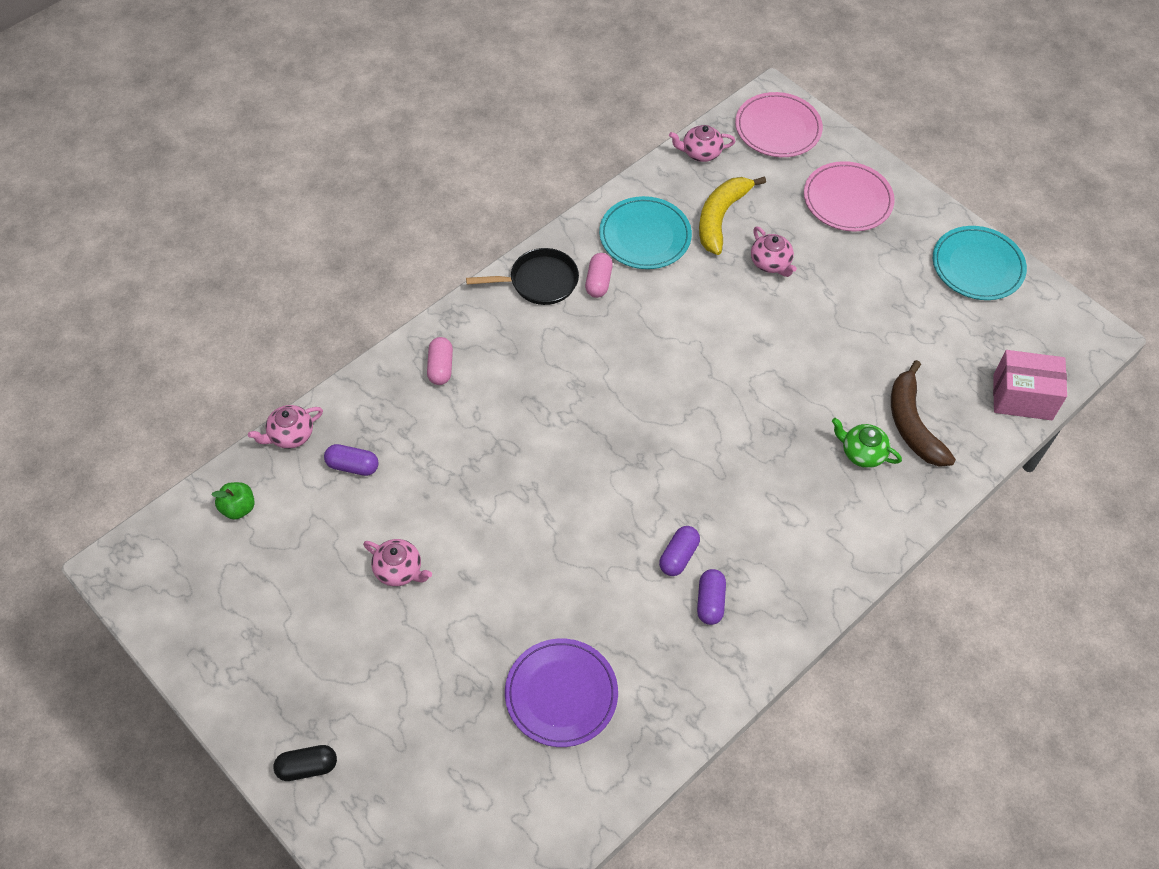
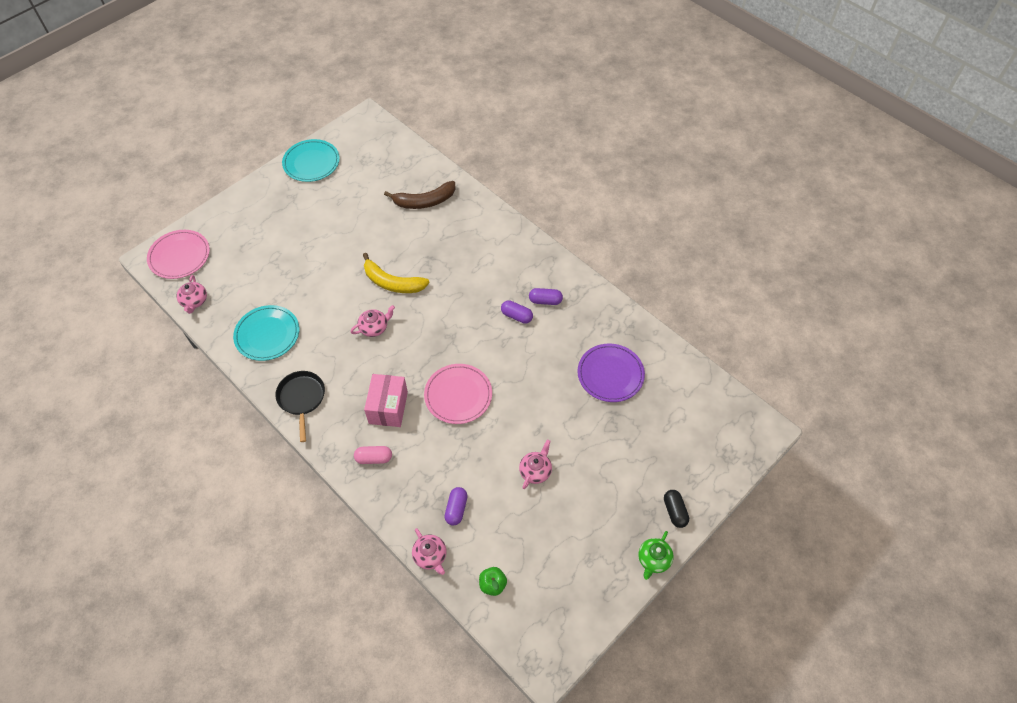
camera: 90 degrees left, 0 degrees up
(598, 282) = (305, 362): pink capsule -> none
(720, 218) = (256, 290): yellow banana -> yellow banana (392, 282)
(771, 263) = (298, 264): pink teapot -> pink teapot (374, 328)
(847, 200) = (250, 221): pink plate -> pink plate (458, 395)
(862, 453) = (444, 225): green teapot -> green teapot (653, 560)
(1022, 397) = (407, 152): pink box -> pink box (388, 407)

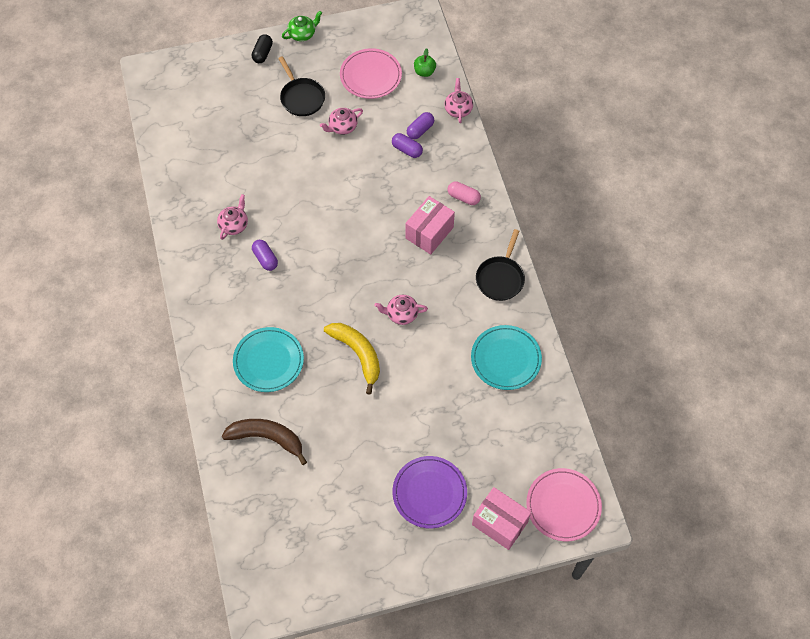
camera: 150 degrees left, 5 degrees up
(194, 301) = (565, 436): pink teapot -> pink teapot (234, 225)
(224, 226) = (499, 523): none -> pink box
(311, 163) = (361, 568): turquoise plate -> turquoise plate (268, 361)
(458, 395) = (364, 214): pink plate -> pink plate (370, 76)
(545, 301) = (229, 260): purple capsule -> purple capsule (407, 150)
(598, 482) = (301, 97): none -> black pan
(610, 374) = (226, 168): purple plate -> purple plate (429, 493)

